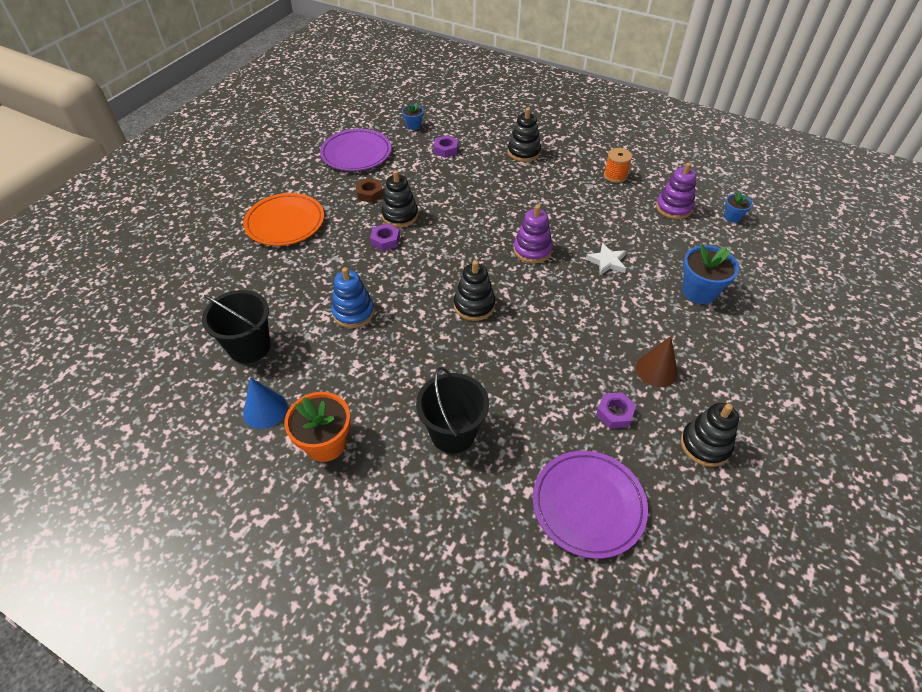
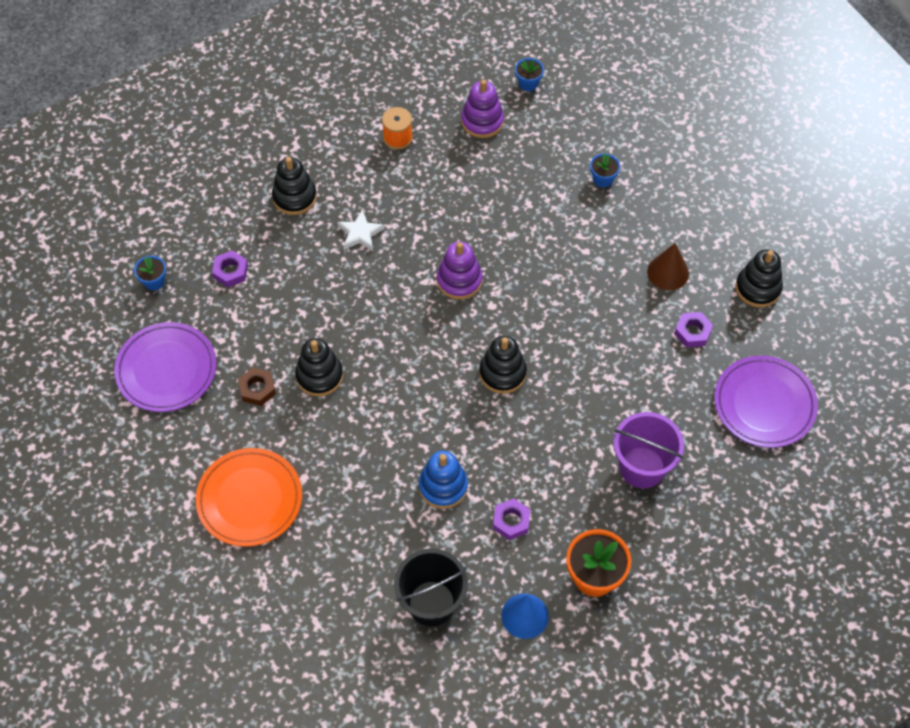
camera: 60 degrees left, 10 degrees up
(385, 240) = (351, 409): purple nut -> purple nut (511, 521)
(453, 433) = (642, 467): black bucket -> purple bucket
(607, 262) = (518, 226): white star -> white star (360, 233)
(699, 291) = (603, 179): blue flower pot -> blue flower pot, size x0.55

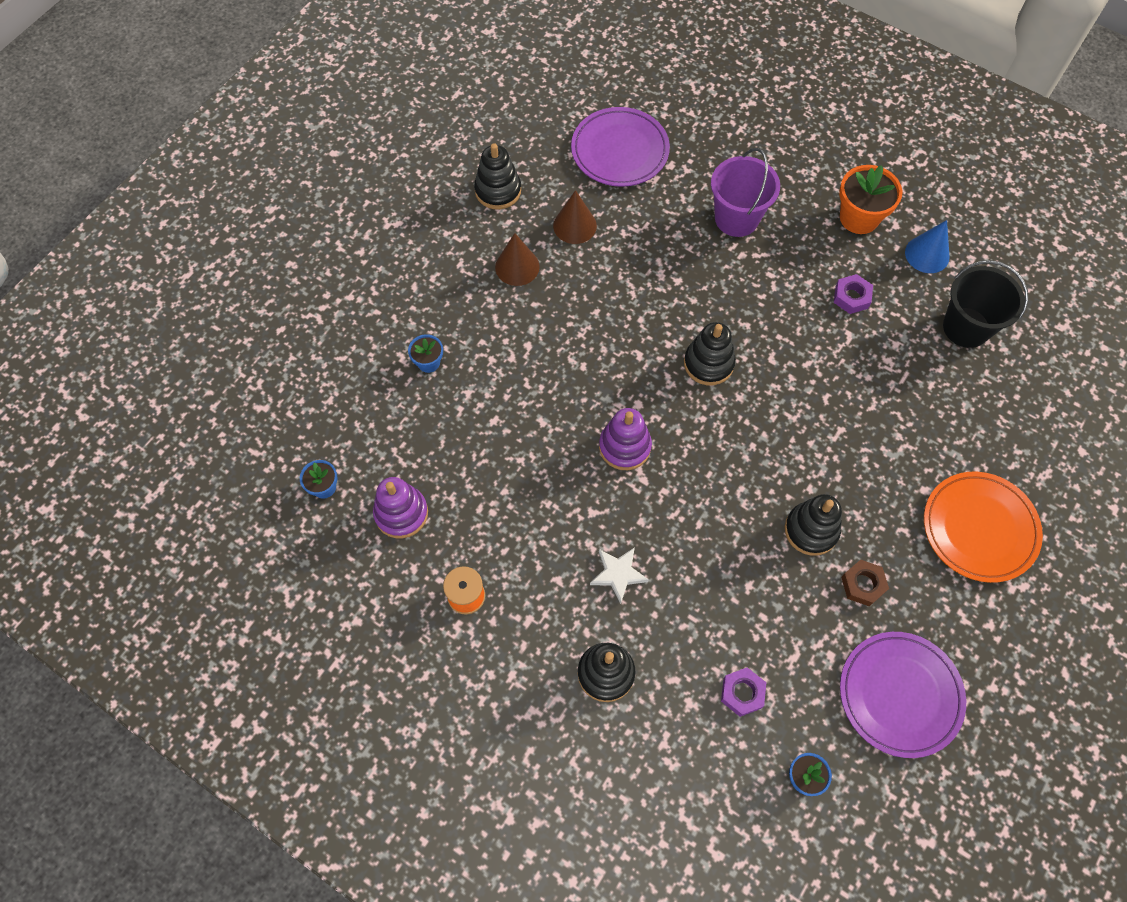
camera: 115 degrees left, 5 degrees up
(443, 486) = (854, 365): blue stacking toy -> none
(692, 332) = (574, 225): purple nut -> brown cone

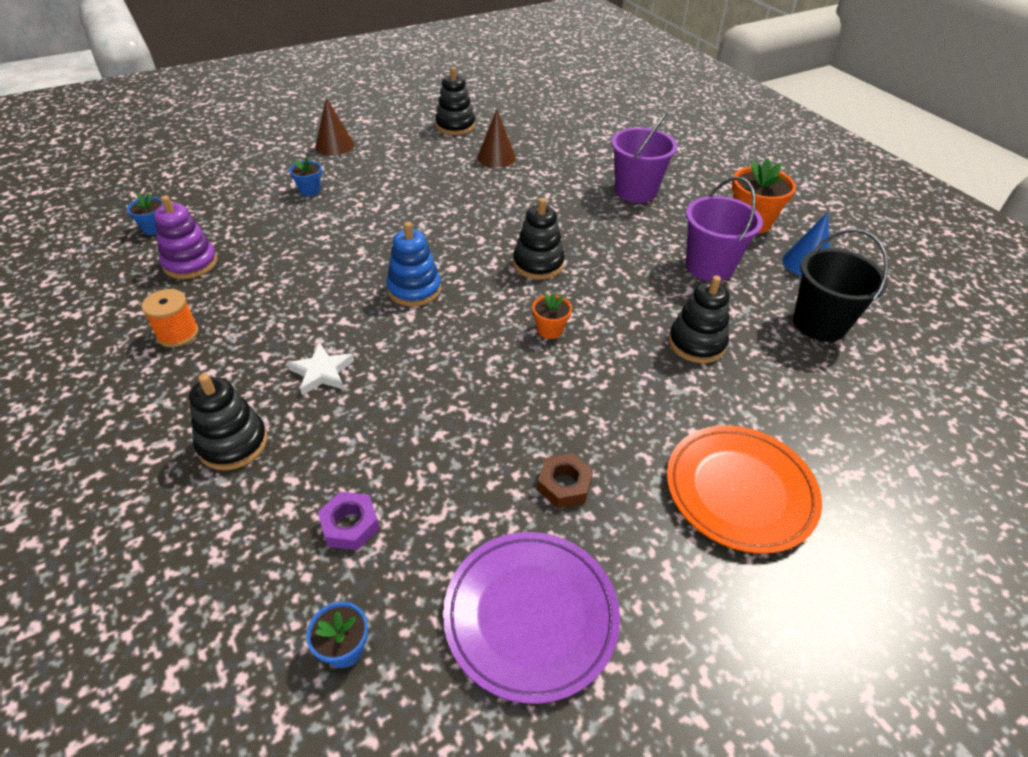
camera: 25 degrees right, 20 degrees down
(517, 267) = (430, 164): brown cone -> brown cone (334, 145)
(620, 151) = (567, 133): purple plate -> none
(624, 446) = (414, 289): purple stacking toy -> blue stacking toy
(765, 438) = (550, 330): none -> orange flower pot
(811, 530) = (542, 415): black stacking toy -> black stacking toy (696, 343)
(851, 297) = (709, 266): purple nut -> purple bucket

